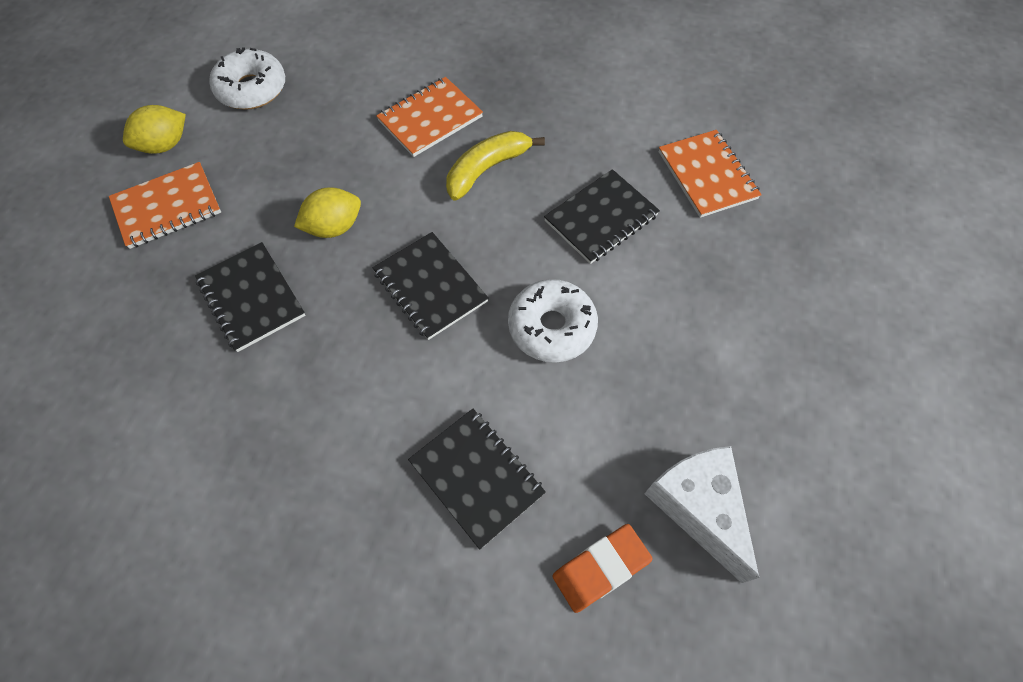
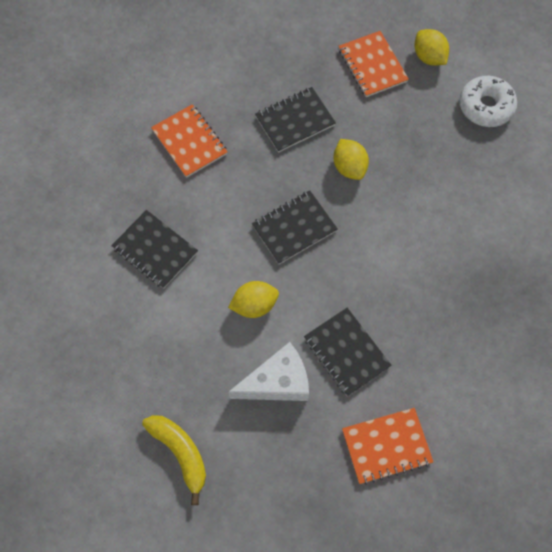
camera: 95 degrees right, 5 degrees up
(430, 119) = (453, 233): orange notebook -> orange notebook (189, 142)
(476, 477) = (155, 250): black notebook -> black notebook turned 75 degrees clockwise
(487, 169) = (399, 272): yellow banana -> yellow banana (180, 453)
(551, 327) = (254, 305): white donut -> yellow lemon
(601, 568) = (90, 315): orange eraser -> none
(698, 507) = (116, 380): white cheese -> white cheese (277, 382)

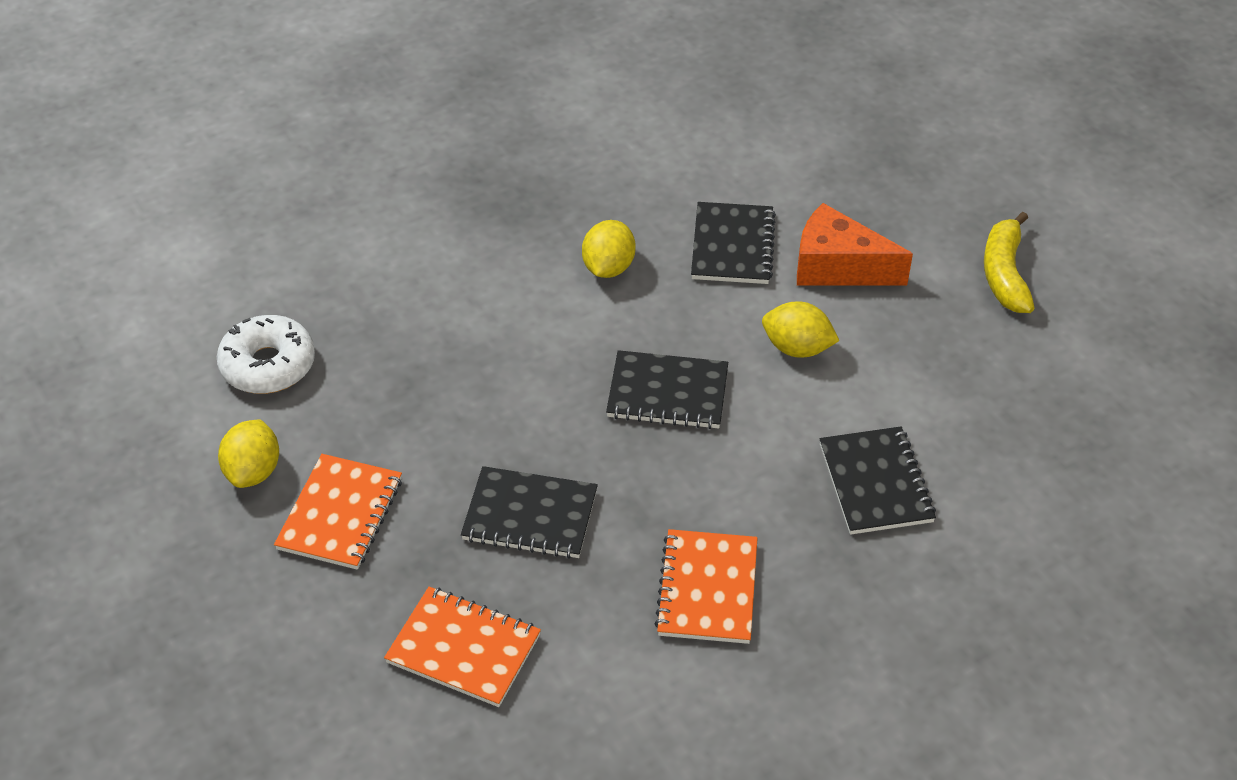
camera: 140 degrees left, 20 degrees down
(277, 382) = (838, 267): white cheese -> orange cheese
(349, 167) = (523, 412): yellow lemon -> yellow lemon (608, 268)
(386, 446) = (771, 157): orange notebook -> orange notebook (463, 649)

